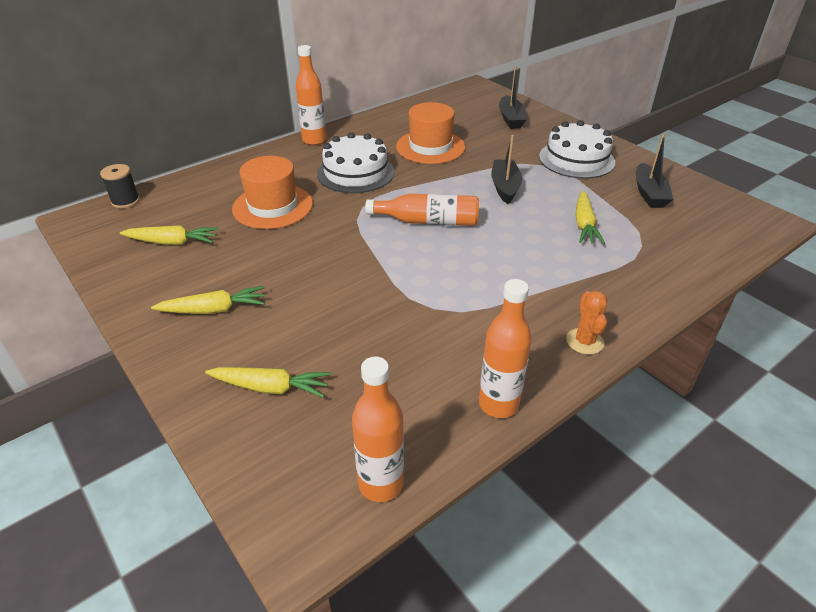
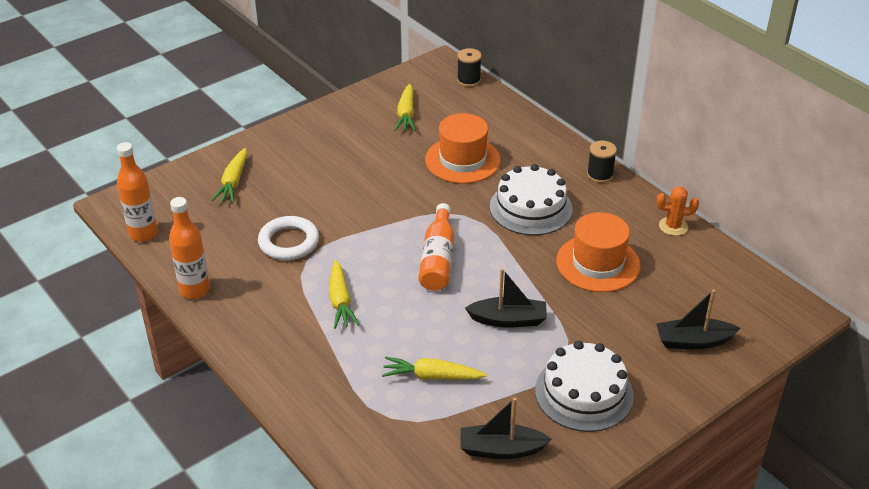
camera: 90 degrees right, 0 degrees up
(213, 310) = (318, 147): yellow carrot -> yellow carrot (340, 301)
(314, 140) = (600, 175): orange bottle -> black spool
(402, 324) = (289, 242): none -> white ring
(585, 341) = (252, 348): orange cactus -> orange cactus (673, 226)

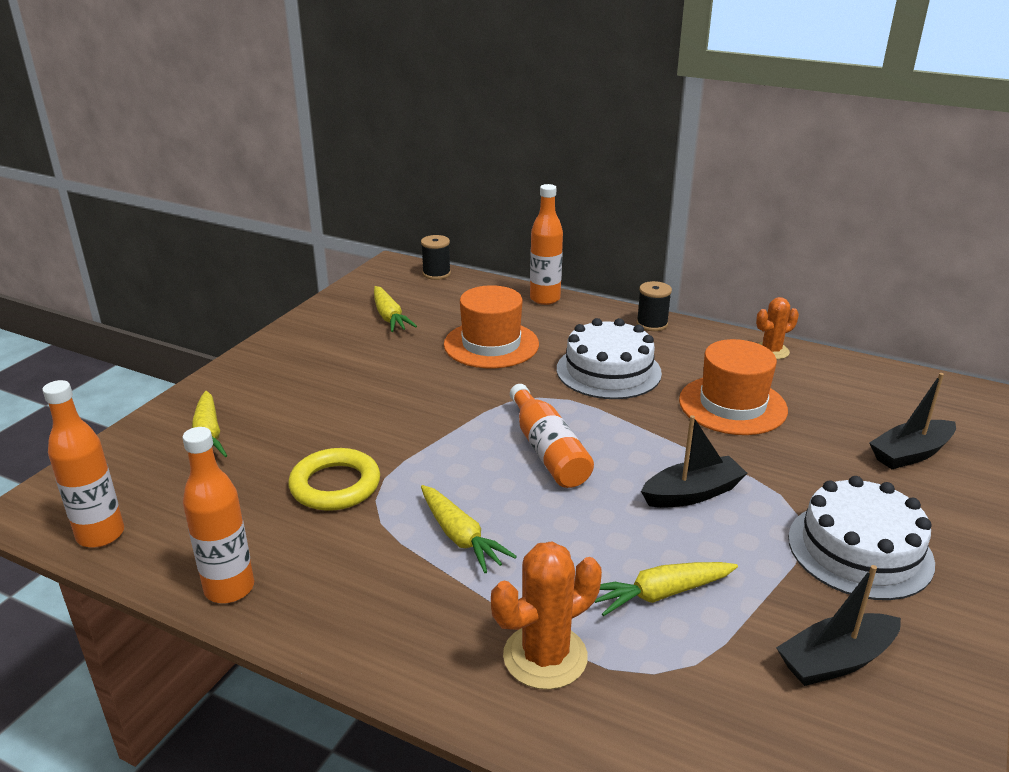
camera: 25 degrees left, 10 degrees down
(289, 242) = (335, 485): white ring -> yellow ring
(338, 388) = (545, 656): none -> orange cactus
(535, 128) = (545, 299): none -> orange bottle

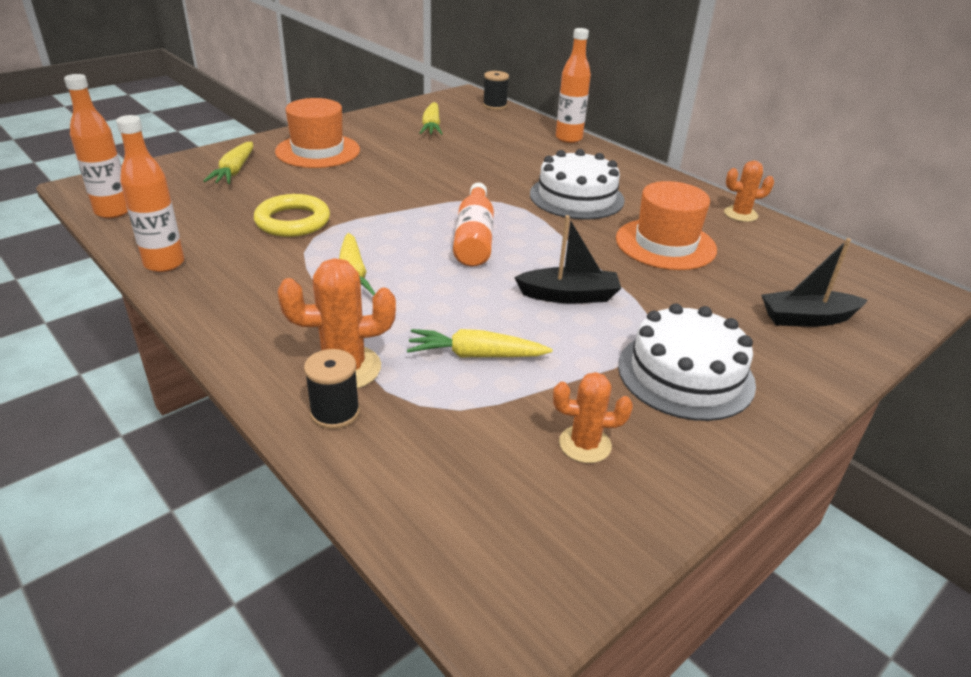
camera: 20 degrees right, 5 degrees up
(491, 344) = (495, 159): orange hat -> orange hat (318, 151)
(652, 324) = (646, 173): black spool -> black spool (335, 412)
(836, 660) = (585, 444): black boat -> orange cactus

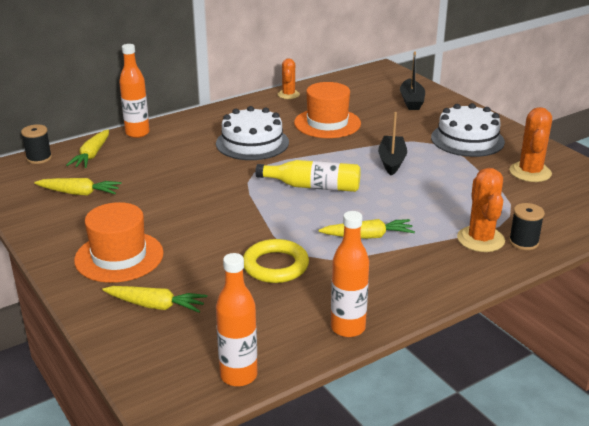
camera: 80 degrees left, 5 degrees down
(474, 238) = (313, 186): orange bottle -> yellow bottle
(476, 355) = (460, 195): yellow carrot -> yellow carrot (92, 155)
(585, 444) = (530, 172): orange cactus -> orange cactus, size x1.54

